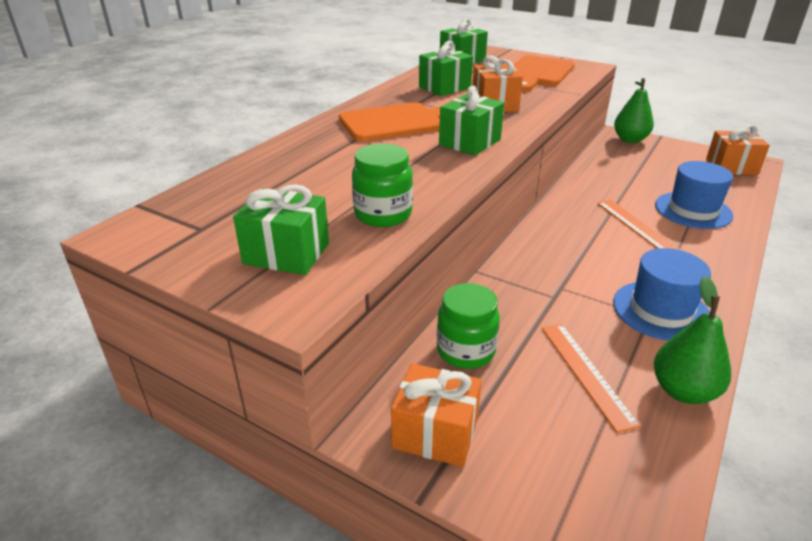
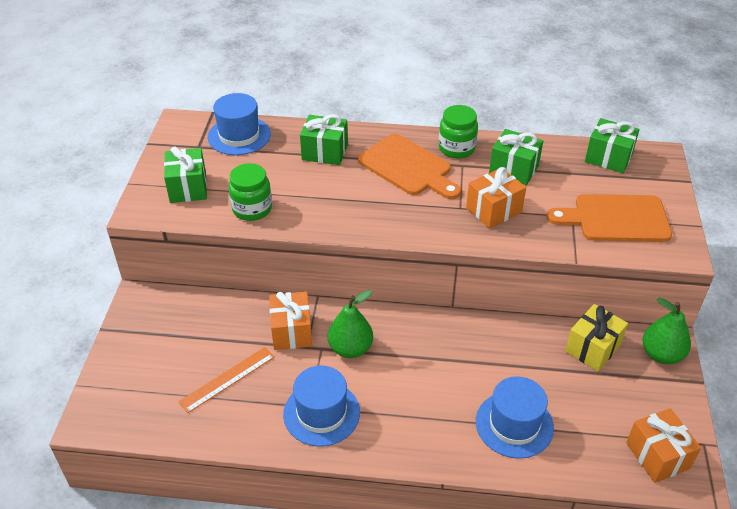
camera: 65 degrees right, 10 degrees up
(219, 196) = (239, 136): none -> blue hat
(435, 433) = (148, 321): orange gift -> orange gift (291, 331)
(465, 351) = (223, 315): green jar -> green jar (456, 148)
(470, 142) = (395, 217): green gift -> green gift (325, 152)
(614, 159) = (592, 348): none -> yellow gift
(636, 226) = (451, 383): orange ruler -> none
(683, 391) = (230, 433): green pear -> green pear (350, 348)

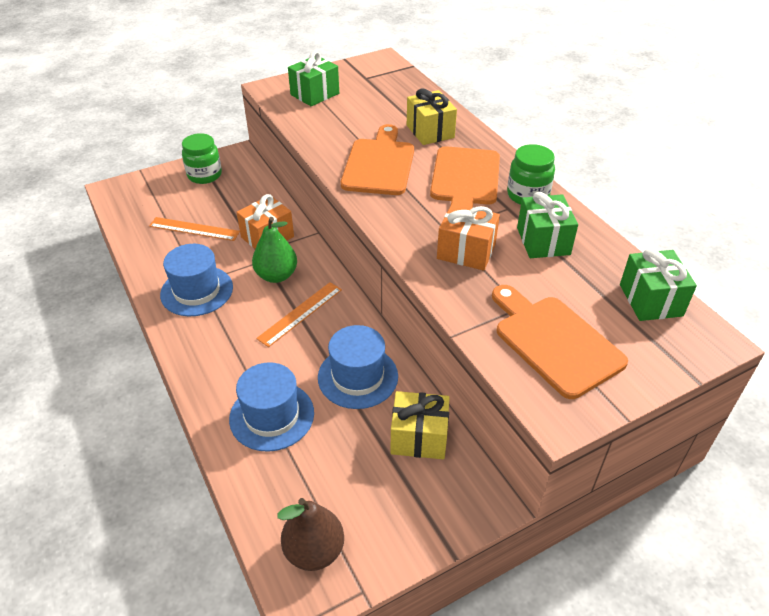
camera: 55 degrees right, 0 degrees up
(239, 136) = (399, 87): blue hat -> blue hat (358, 377)
(252, 209) = (322, 129): green jar -> green jar (204, 175)
(325, 152) = (430, 131): green gift -> yellow gift
(341, 200) = (379, 164): none -> orange cutting board
(412, 354) = (300, 313): none -> orange ruler
(657, 455) = (314, 551): orange gift -> brown pear
(661, 354) = (463, 502): green pear -> none

